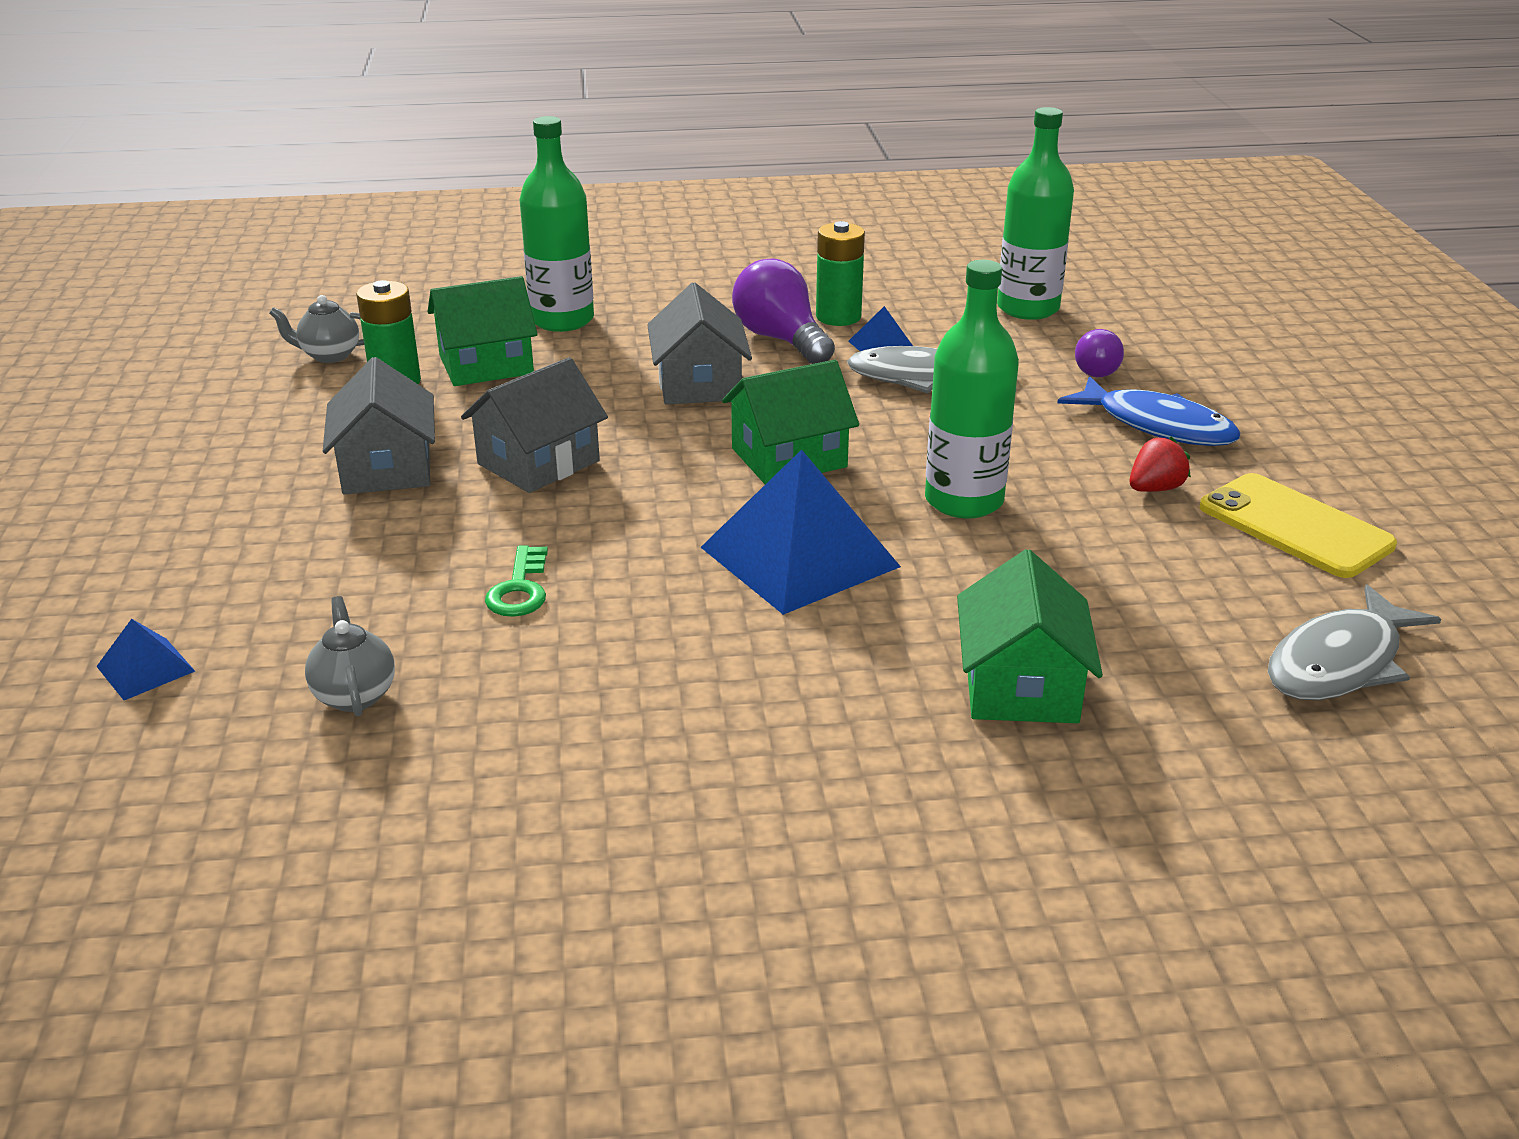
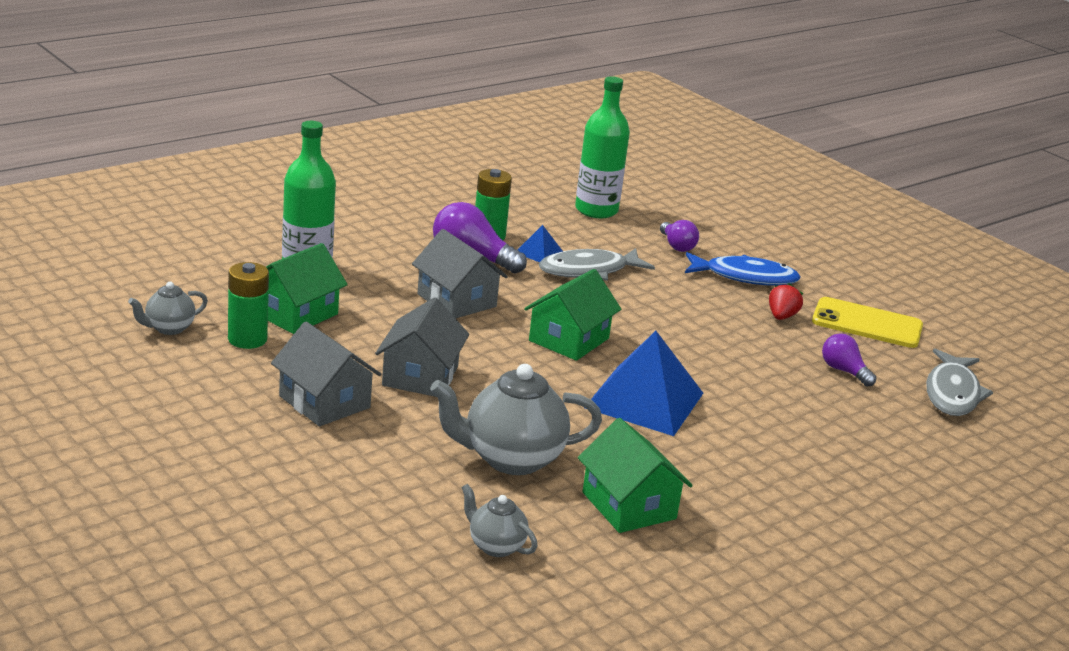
camera: 35 degrees left, 5 degrees down
(145, 668) = (344, 568): blue pyramid -> none
(520, 589) = (511, 459): green key -> grey teapot
(964, 501) = (694, 345): green bottle -> none
(1020, 686) = (829, 443): green house -> green house (629, 505)
(1172, 586) = (844, 371): none -> purple light bulb

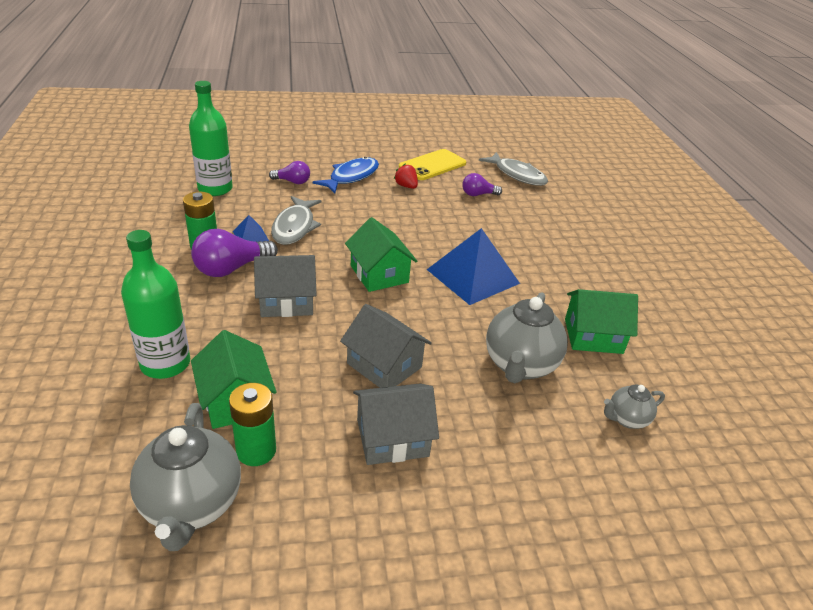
camera: 60 degrees left, 10 degrees up
(169, 328) = (191, 505): grey teapot -> grey teapot, size x1.90

